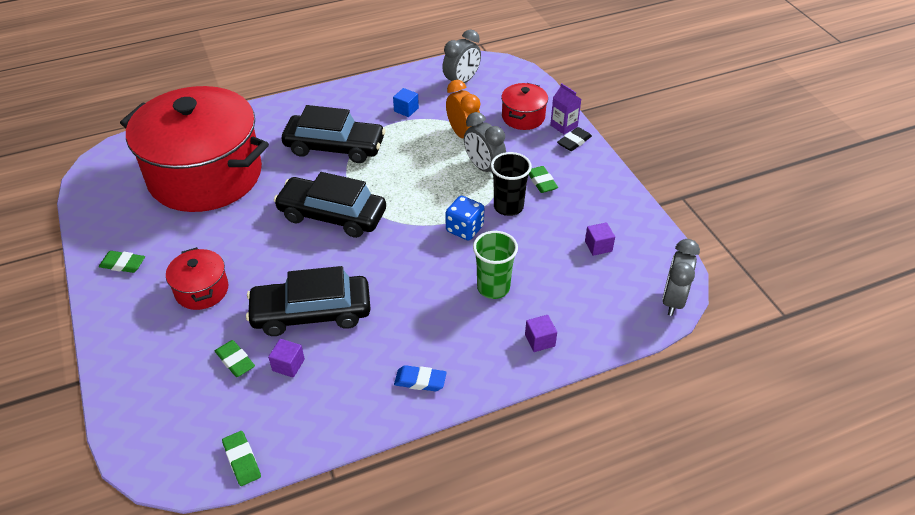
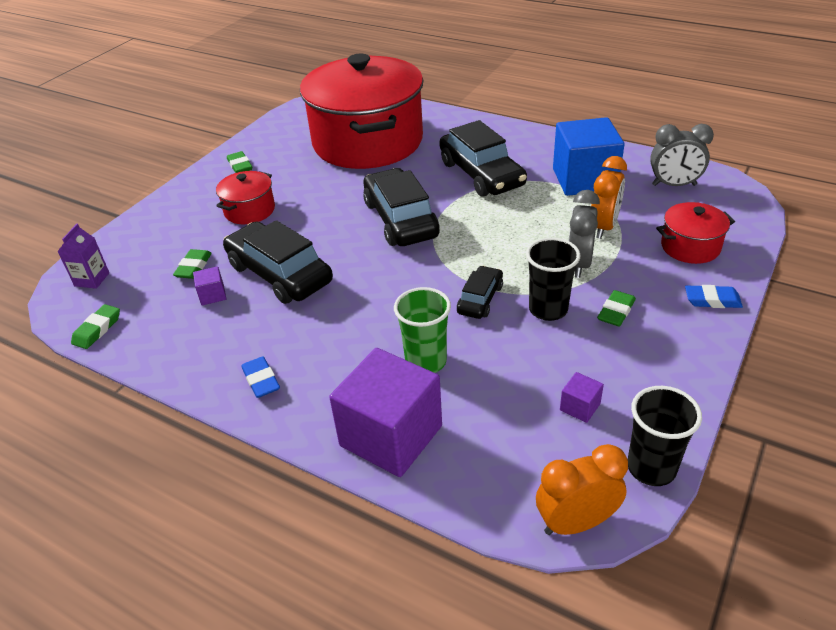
camera: 55 degrees right, 5 degrees down
(406, 110) = (584, 179): blue cube -> blue cube, size x2.45
(464, 229) = (480, 299): blue dice -> black car
(540, 340) = (391, 436): purple cube -> purple cube, size x2.45
(564, 126) = (724, 280): purple carton -> purple carton (92, 279)
(574, 142) = (712, 300): black eraser -> blue eraser
(664, 248) = (651, 468): none -> black cup
(673, 300) = (576, 522): grey clock -> orange clock

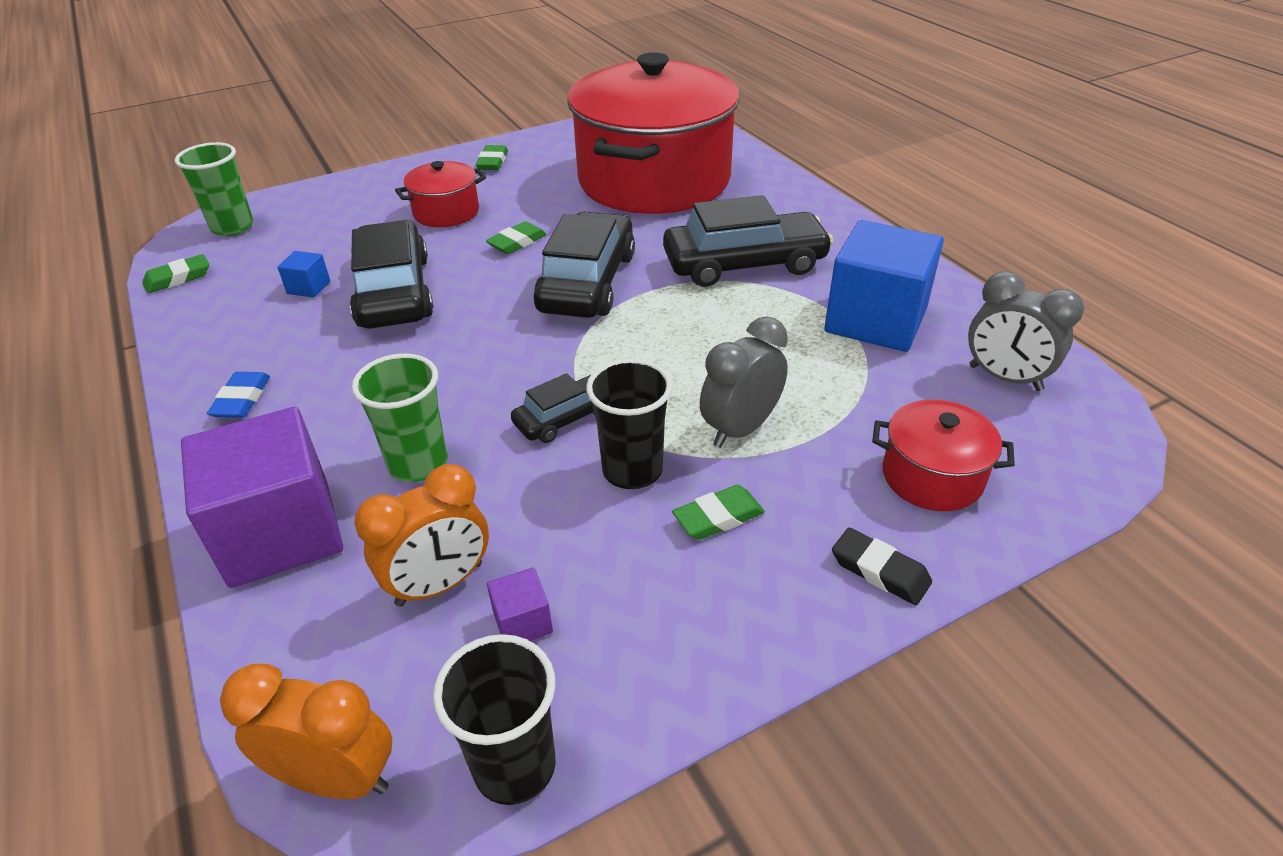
camera: 30 degrees right, 0 degrees up
(92, 279) = (232, 227): purple carton -> green cup
(193, 267) = (327, 251): green eraser -> green eraser (517, 242)
(212, 295) = (308, 287): purple cube -> blue cube
(481, 174) = (744, 264): black car -> black car turned 105 degrees counterclockwise
(603, 227) = (831, 394): orange clock -> orange clock (440, 584)
(712, 300) = (880, 571): blue eraser -> black eraser

